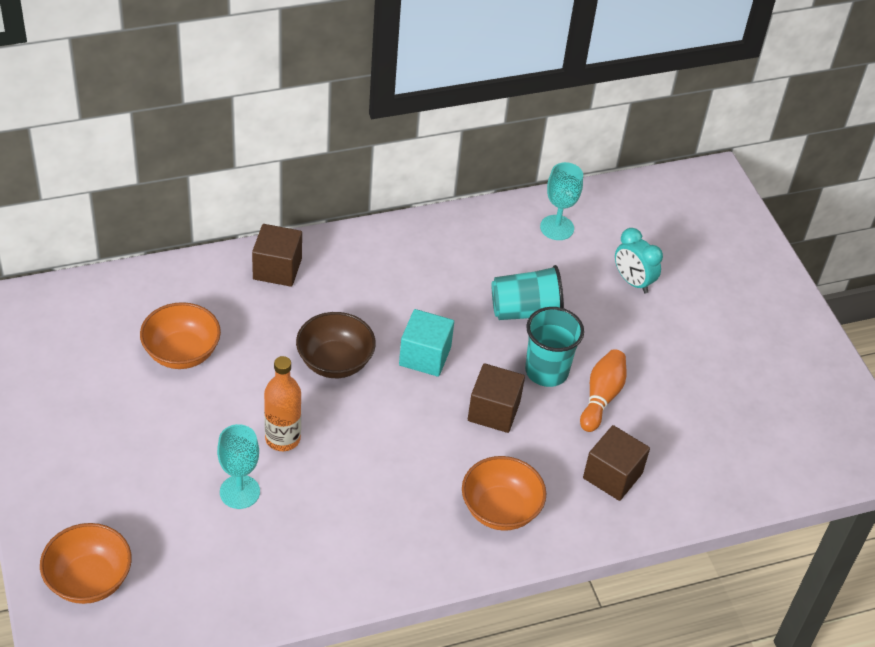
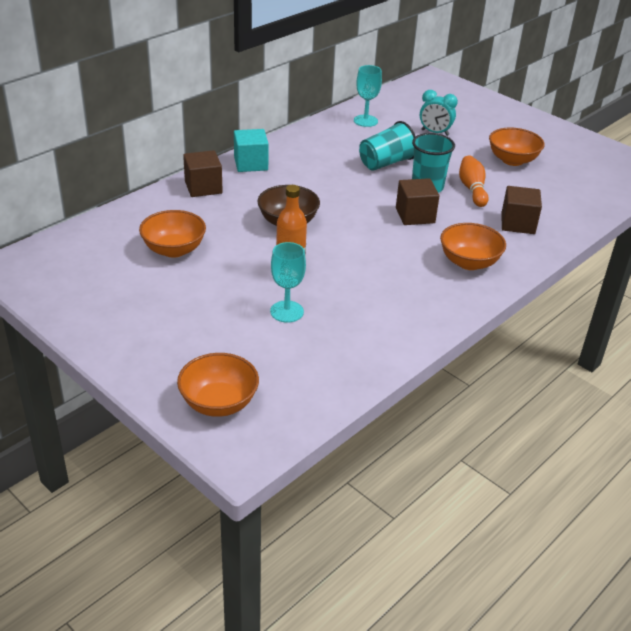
camera: 25 degrees left, 10 degrees down
(425, 356) = (344, 202): turquoise cube -> turquoise cube (251, 164)
(697, 368) = (512, 160): none -> orange bowl

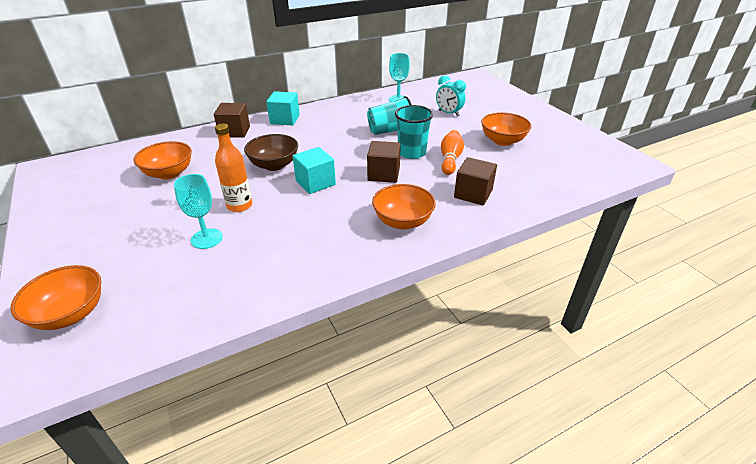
camera: 20 degrees right, 0 degrees up
(350, 236) = (315, 183): none -> turquoise cube

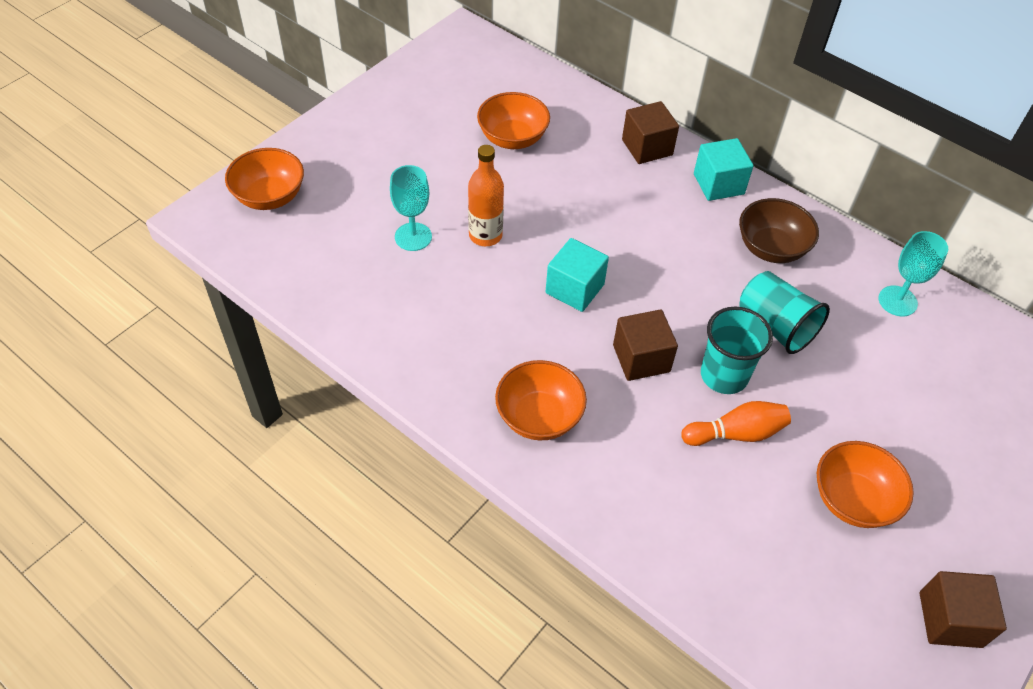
camera: 65 degrees right, 15 degrees up
(274, 165) = (590, 228): brown bowl -> brown bowl (771, 248)
(448, 113) = (901, 391): turquoise clock -> none
(473, 194) = (653, 488): brown cube -> brown cube (950, 619)

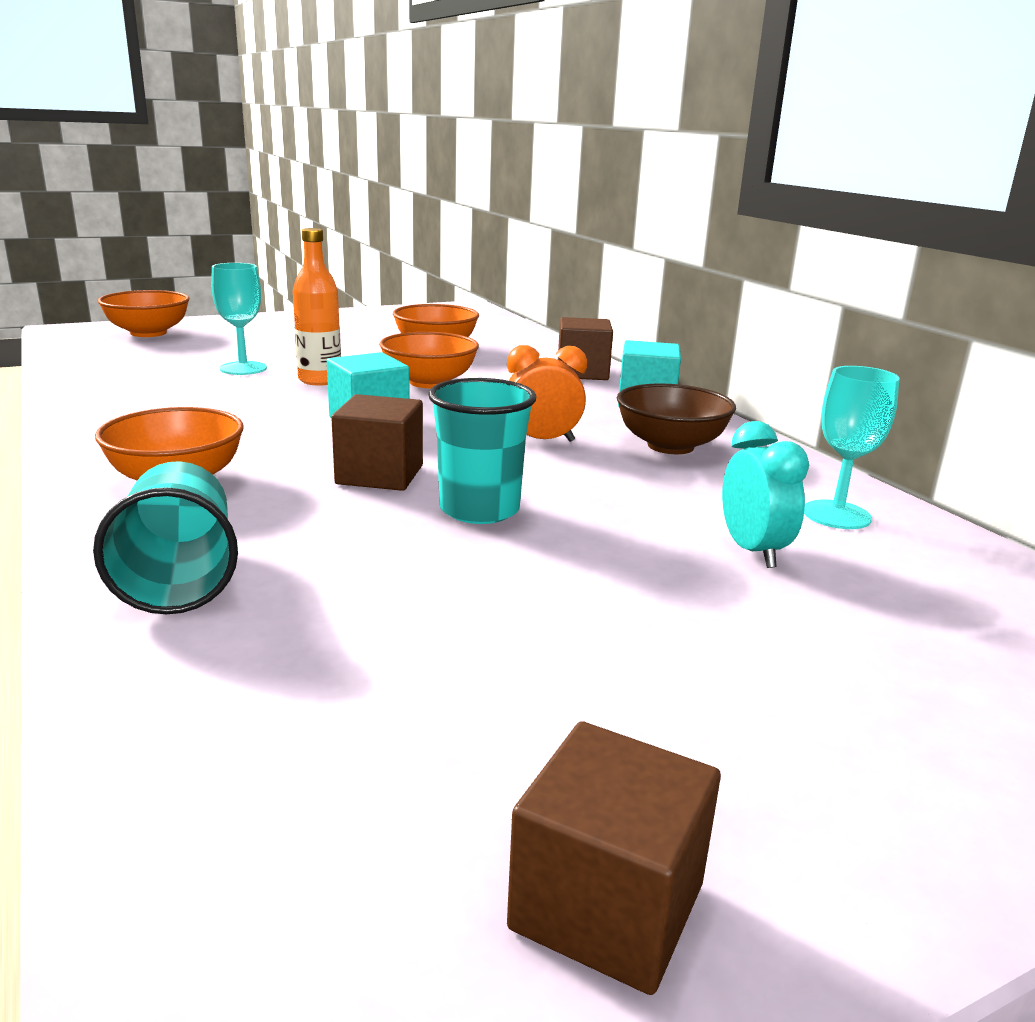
camera: 25 degrees right, 30 degrees down
(696, 272) = (542, 441): none -> orange clock
(736, 433) = (431, 555): orange bowling pin -> none
(775, 326) = (609, 493): turquoise cup -> turquoise cup (179, 577)
(852, 500) = (554, 668): orange bowl -> orange bowl (429, 382)
(877, 360) = (752, 551): none -> turquoise clock

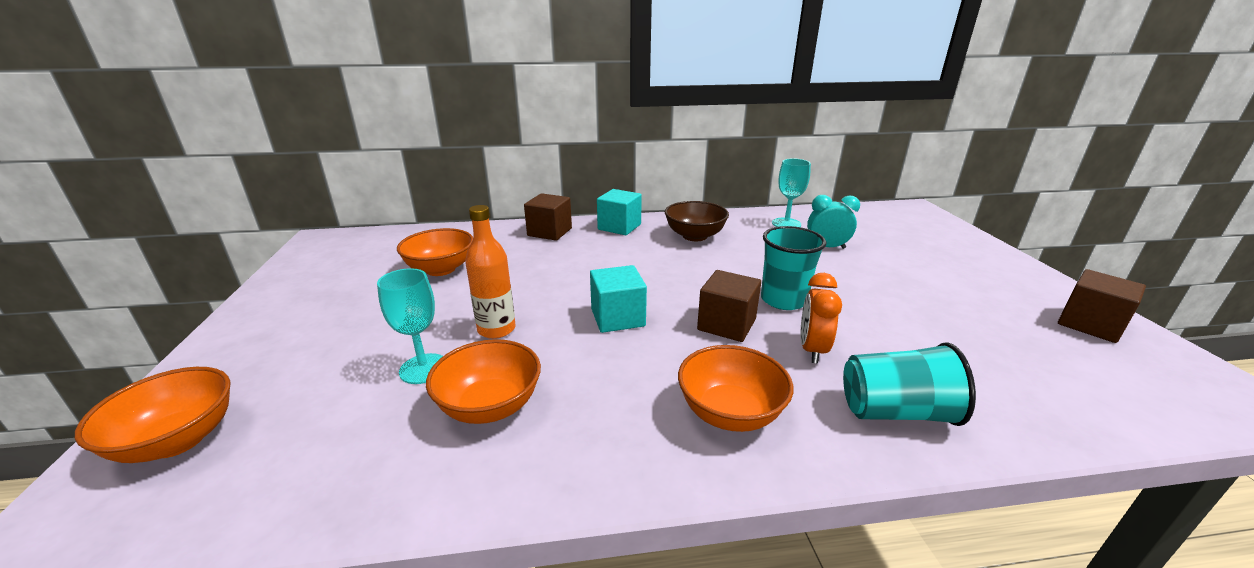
camera: 70 degrees left, 5 degrees up
(429, 382) = (536, 284): orange bowl -> orange bowl (490, 406)
(542, 441) = (677, 266): orange clock -> orange clock (812, 350)

